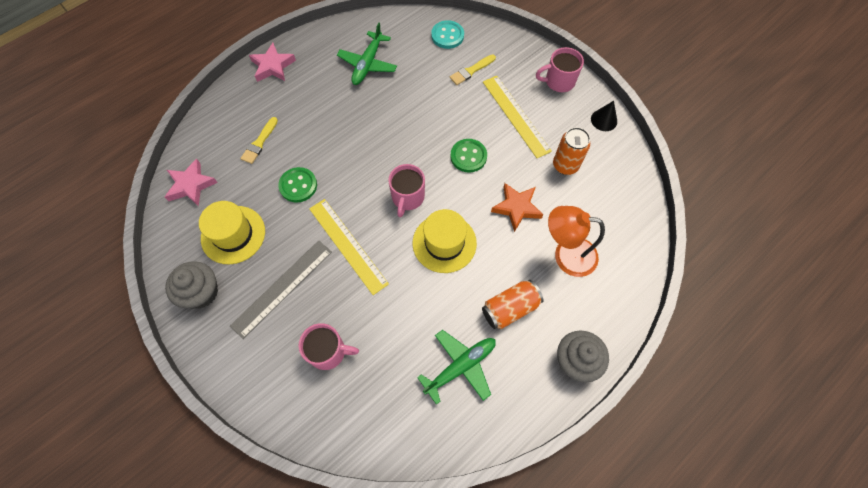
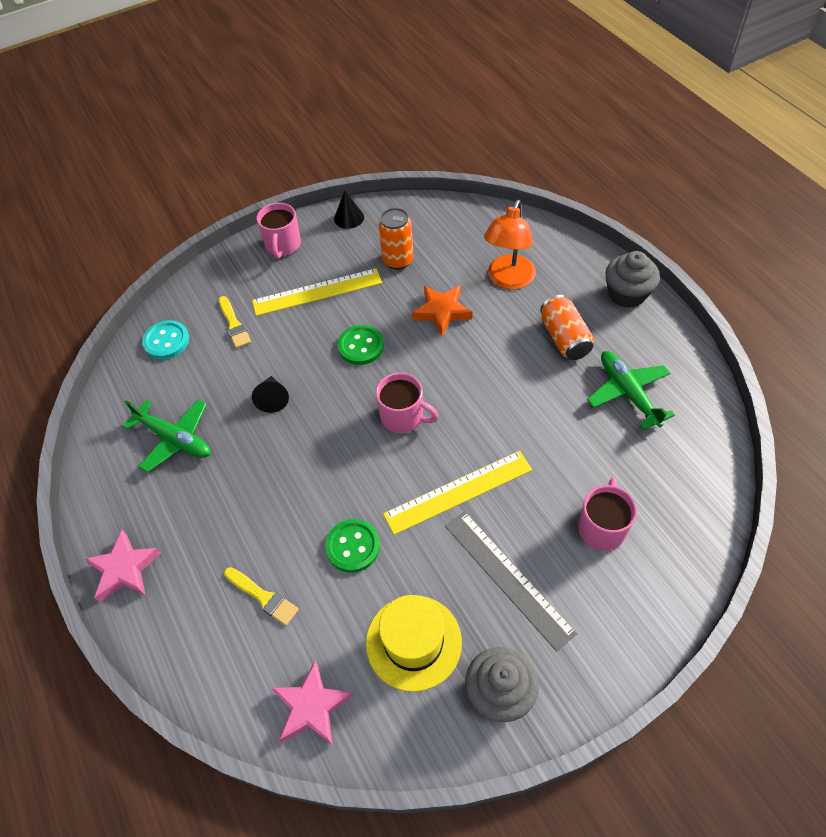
camera: 75 degrees left, 10 degrees down
(409, 111) = (273, 398): none -> black cone
(444, 243) = (474, 387): yellow hat -> none

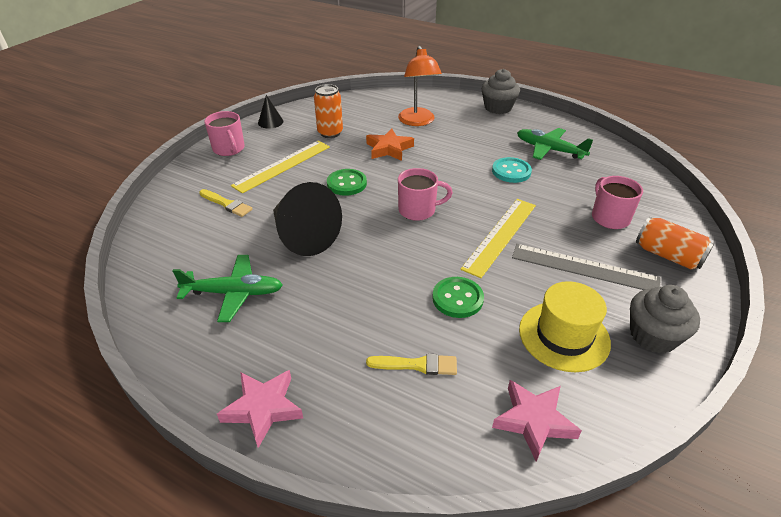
camera: 35 degrees left, 15 degrees down
(166, 341) = (169, 233): turquoise button -> turquoise button (511, 171)
(273, 398) = (303, 236): black cone -> black cone, size x2.10
(564, 338) = (483, 137): orange can -> orange can (668, 255)

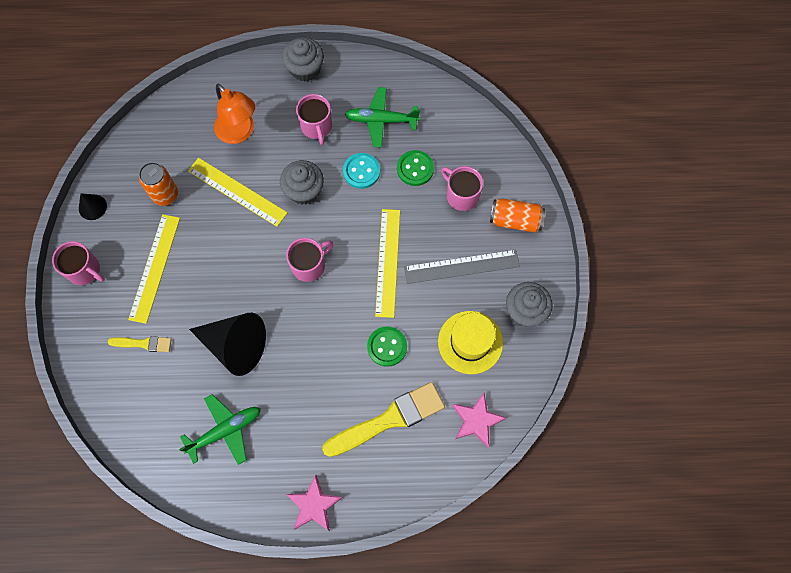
camera: 30 degrees left, 30 degrees up
(347, 184) = (229, 262): green button -> green button (415, 169)
(389, 149) = (237, 192): orange star -> yellow ruler
(417, 365) = (389, 419): yellow brush -> yellow brush, size x1.98
(448, 165) = (304, 190): none -> grey cupcake
(486, 136) = (316, 126): none -> pink mug

